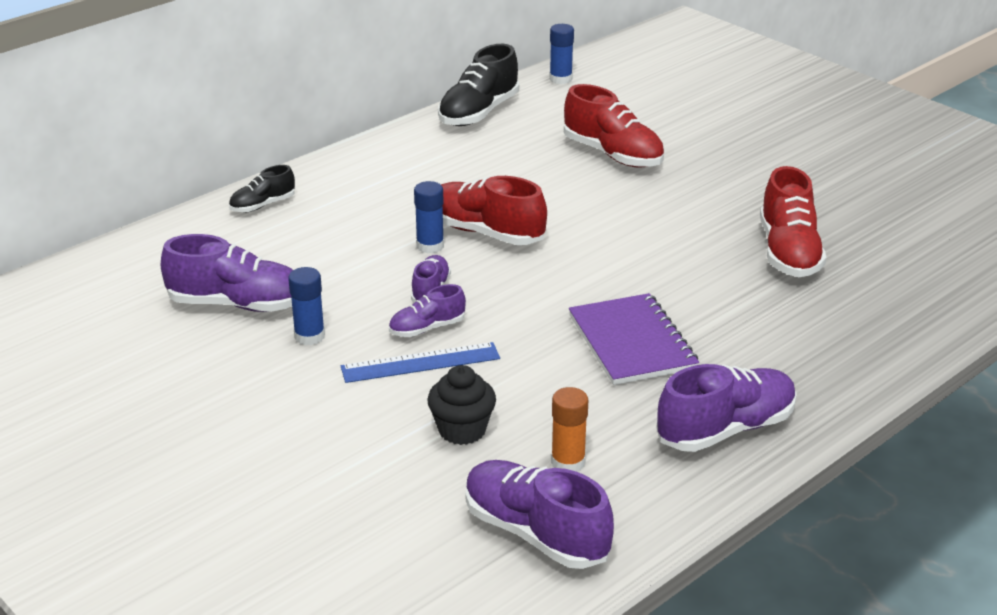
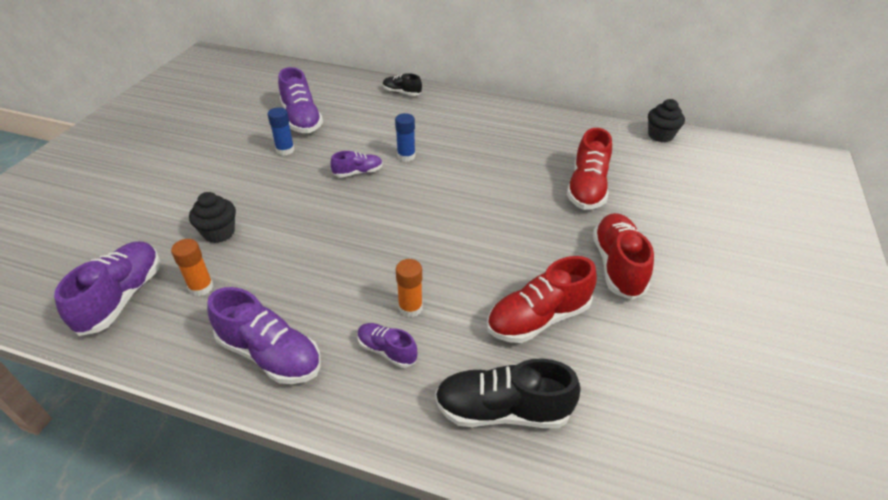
camera: 60 degrees right, 10 degrees up
(420, 363) = (280, 194): blue ruler -> none
(427, 328) = (317, 185): purple shoe -> purple shoe (387, 350)
(478, 113) = (577, 121): black shoe -> black shoe (502, 410)
(485, 232) = (438, 170): red shoe -> red shoe (617, 265)
(560, 79) = (660, 135): blue glue stick -> black cupcake
(631, 342) = (354, 272): purple notebook -> none
(719, 320) = (410, 308): none -> orange glue stick

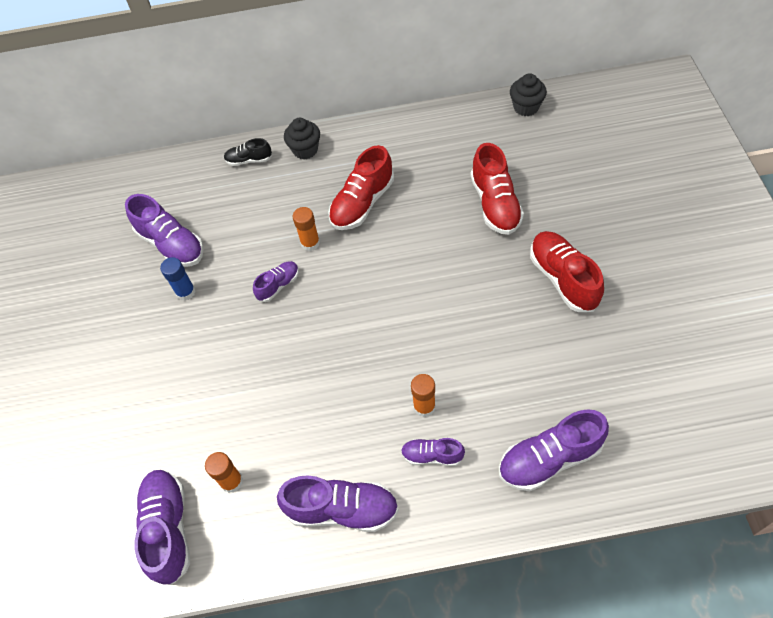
camera: 20 degrees left, 15 degrees up
(219, 232) = (200, 418): black cupcake -> black cupcake (305, 150)
(406, 156) = (310, 243): blue glue stick -> orange glue stick
(502, 410) = (549, 459): black shoe -> purple shoe
(538, 318) = (530, 363): red shoe -> red shoe (362, 203)

